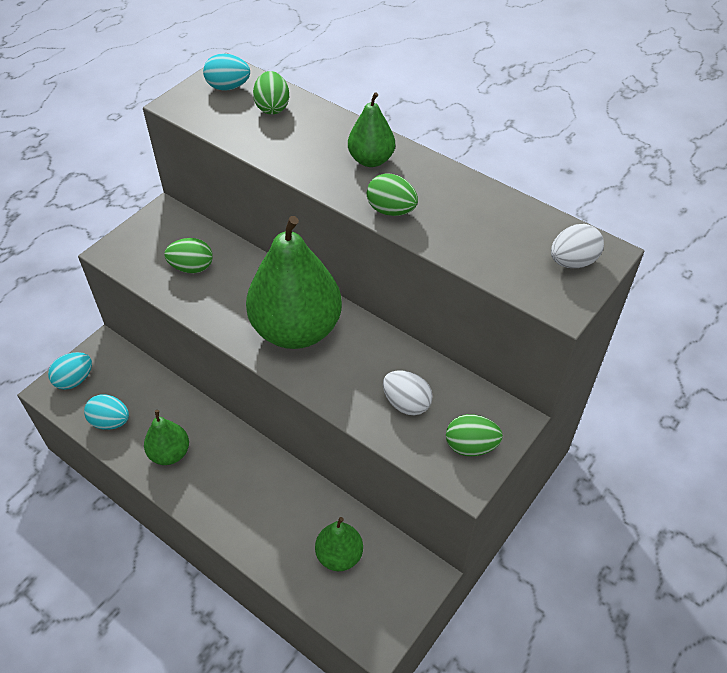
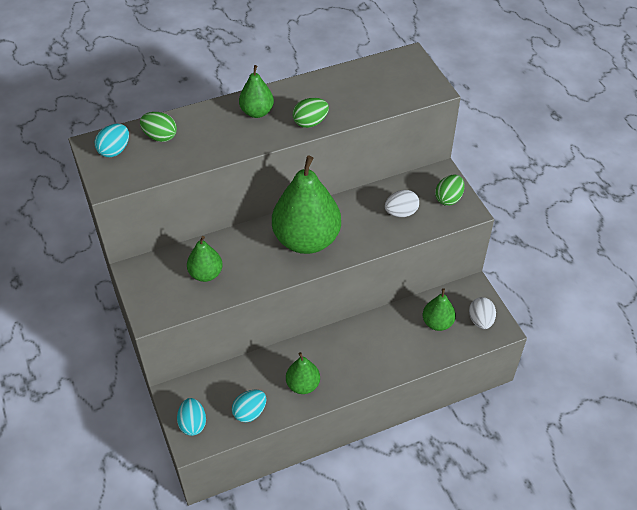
camera: 60 degrees left, 0 degrees up
(192, 267) = (206, 274): green egg -> green pear
(572, 262) = (408, 71): white egg -> white egg (480, 320)

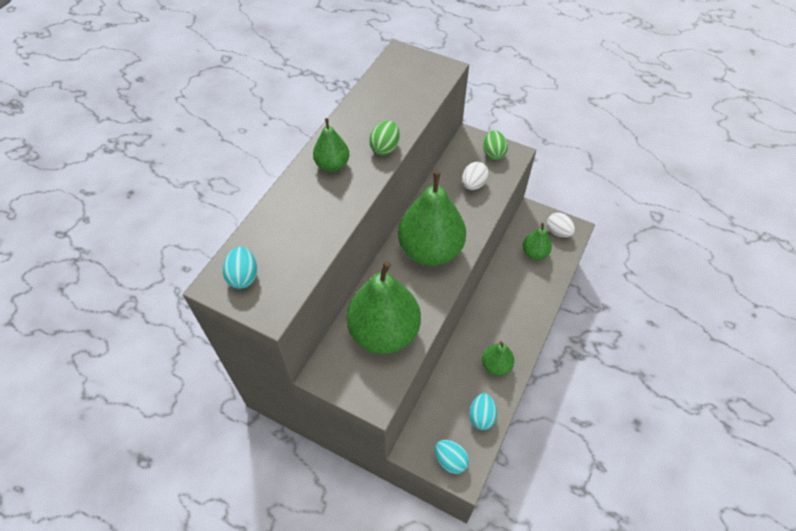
camera: 40 degrees left, 5 degrees up
(160, 137) = (272, 237): green egg -> none
(206, 274) = (384, 332): green pear -> green pear, size x2.00

